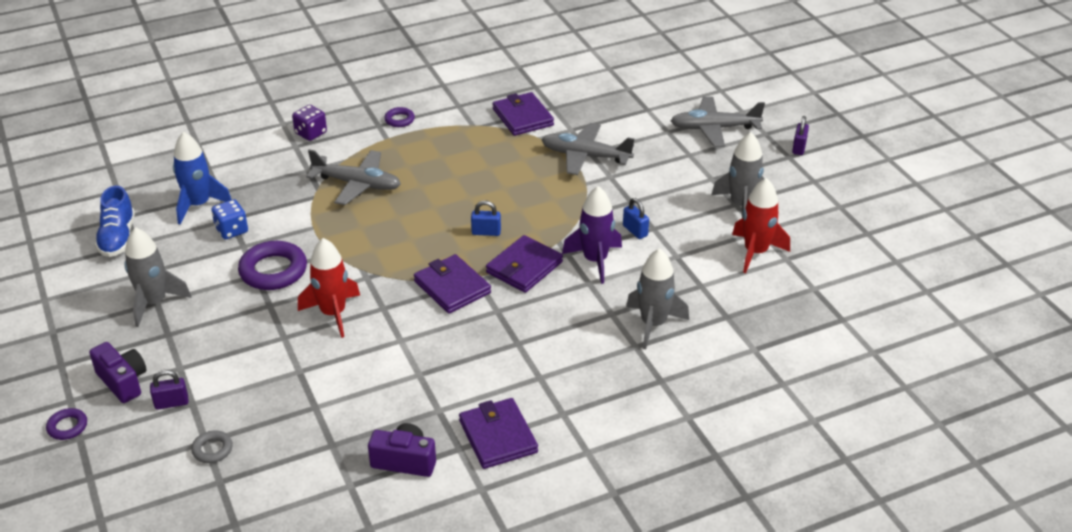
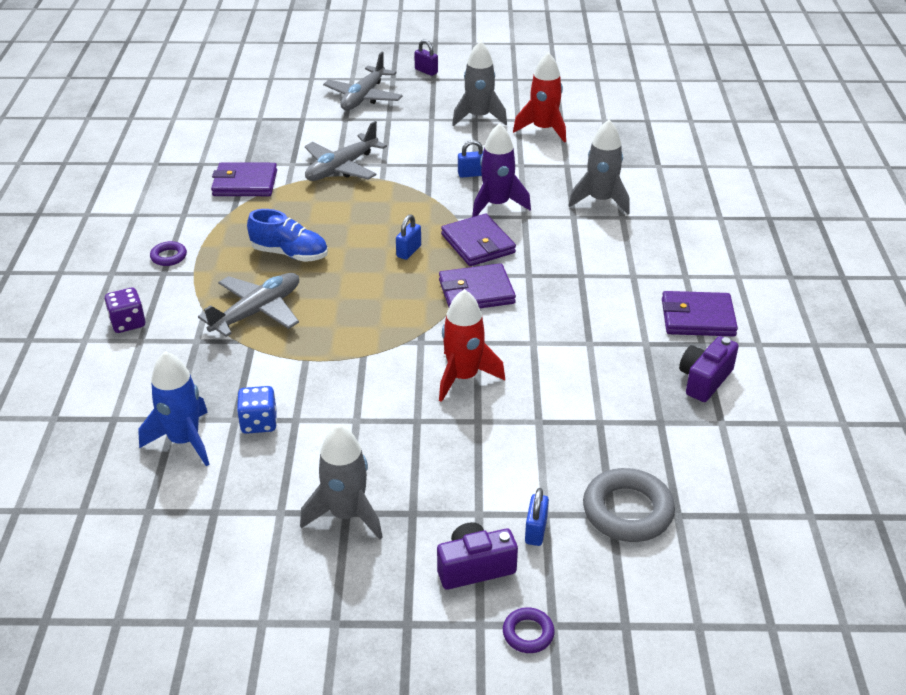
camera: 65 degrees left, 0 degrees up
(118, 238) = (189, 527): blue shoe -> blue shoe (290, 254)
(171, 403) = (535, 531): purple padlock -> blue padlock
(212, 449) = (627, 511): grey ring -> grey ring, size x1.94
(273, 271) = (360, 405): purple ring -> none

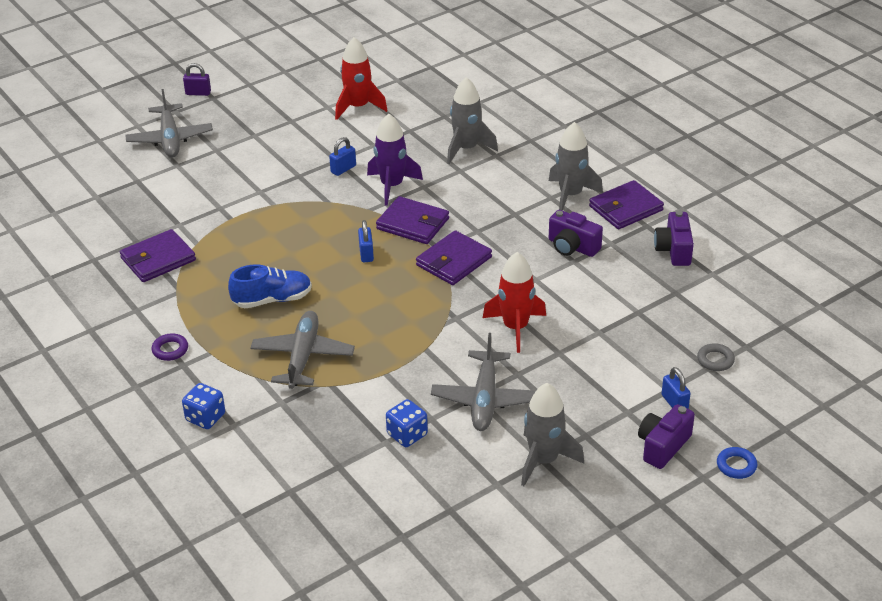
camera: 35 degrees left, 0 degrees up
(128, 323) = (205, 417): purple dice -> blue dice
(184, 440) = (367, 476): blue rocket -> none
(341, 168) = (227, 210): grey plane -> grey plane (485, 399)
(479, 117) = (293, 117): grey rocket -> grey rocket (570, 195)
(528, 633) = (736, 465): purple ring -> blue ring
(602, 329) = (572, 247): none -> purple camera
(627, 511) = (715, 360): grey ring -> grey ring, size x0.51

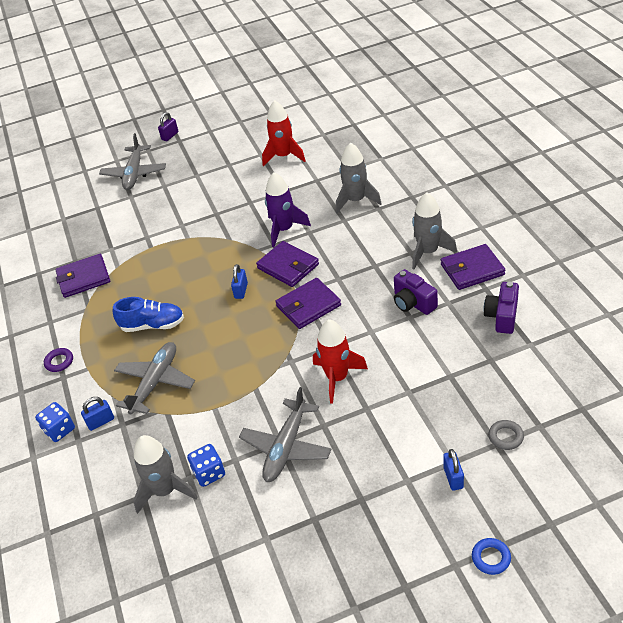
camera: 20 degrees right, 5 degrees up
(198, 93) = (170, 136): purple padlock -> purple padlock turned 75 degrees counterclockwise
(343, 169) = (252, 211): blue padlock -> blue padlock (101, 422)
(543, 460) = (315, 520): grey rocket -> grey rocket (165, 491)
(662, 446) = (427, 523): purple camera -> none

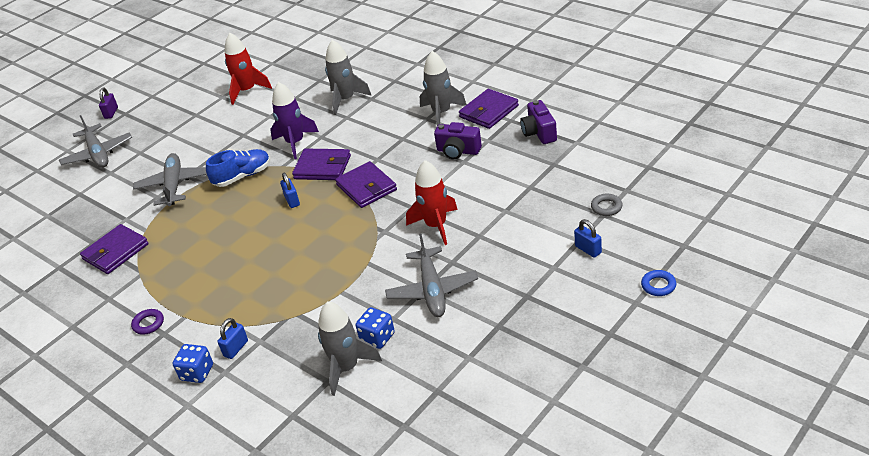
camera: 30 degrees left, 5 degrees down
(153, 325) = (225, 258): blue shoe -> blue shoe (243, 176)
(155, 382) = (266, 298): grey plane -> grey plane (174, 185)
(308, 306) = (366, 187): purple wallet -> purple wallet turned 60 degrees counterclockwise

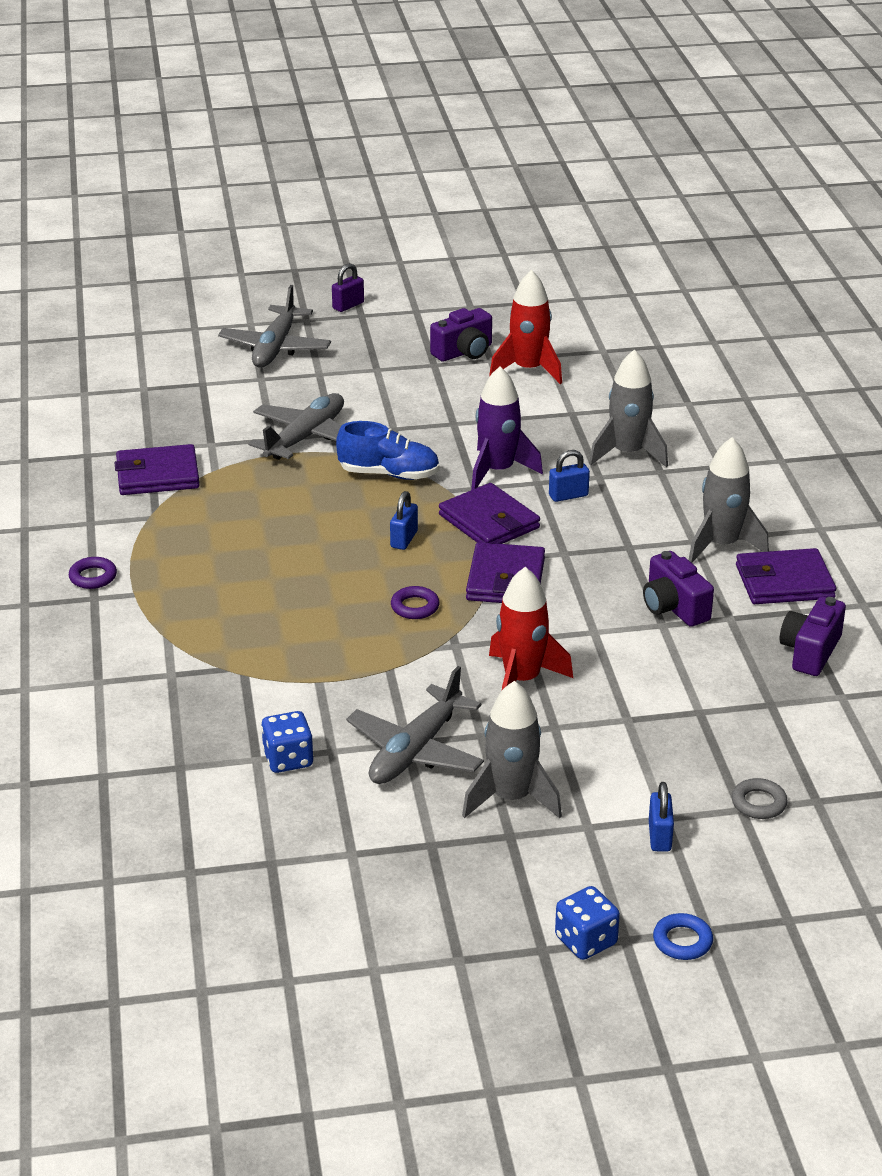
camera: 35 degrees right, 5 degrees down
(197, 373) = (73, 662): blue dice -> blue dice (586, 941)
(203, 101) = (464, 352): none -> purple camera
(236, 348) = (139, 664): blue padlock -> blue padlock (568, 495)
(340, 227) = (415, 607): none -> purple ring
(347, 368) = (216, 767): grey rocket -> grey rocket (511, 798)

